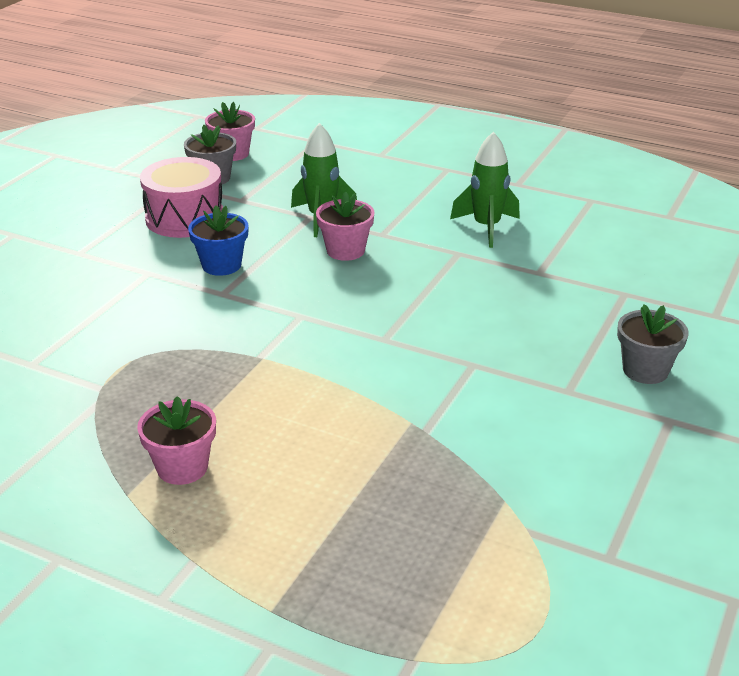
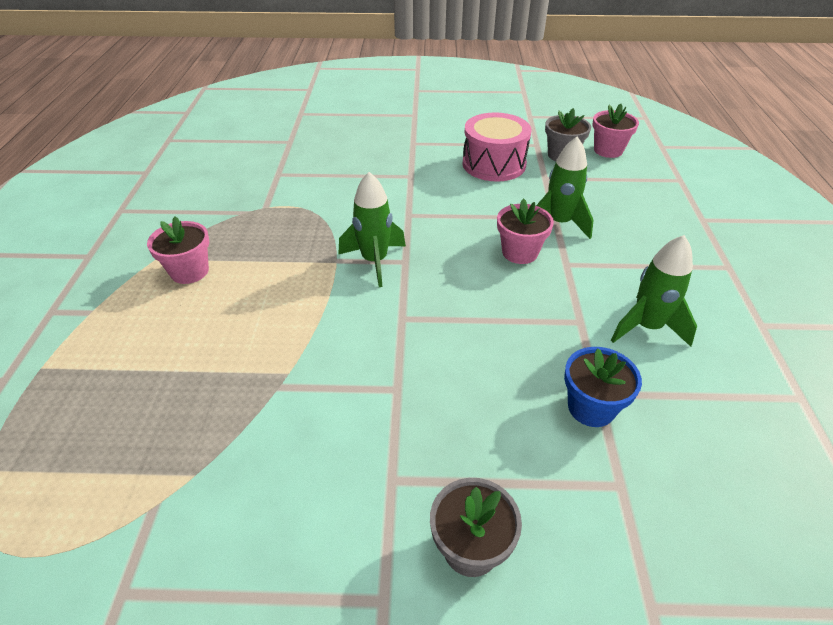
camera: 65 degrees right, 10 degrees up
(221, 265) = (445, 201): blue flower pot -> blue flower pot (591, 407)
(284, 333) = (374, 261): none -> green rocket

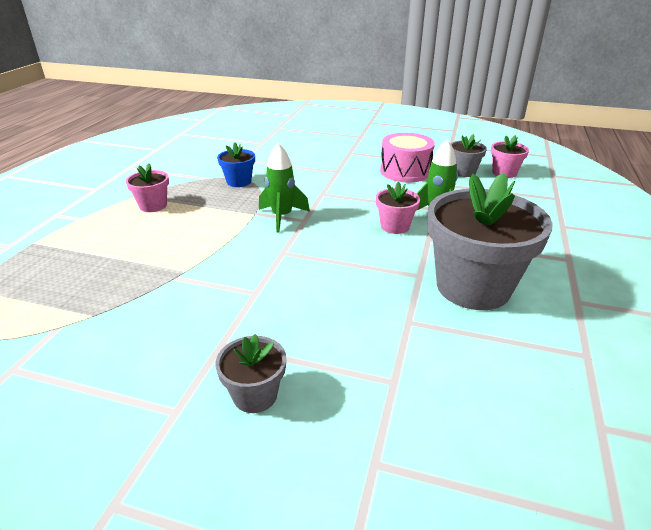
camera: 15 degrees right, 10 degrees down
(591, 407) = (397, 329): blue flower pot -> blue flower pot (239, 181)
(646, 327) = (473, 287): green rocket -> grey flower pot

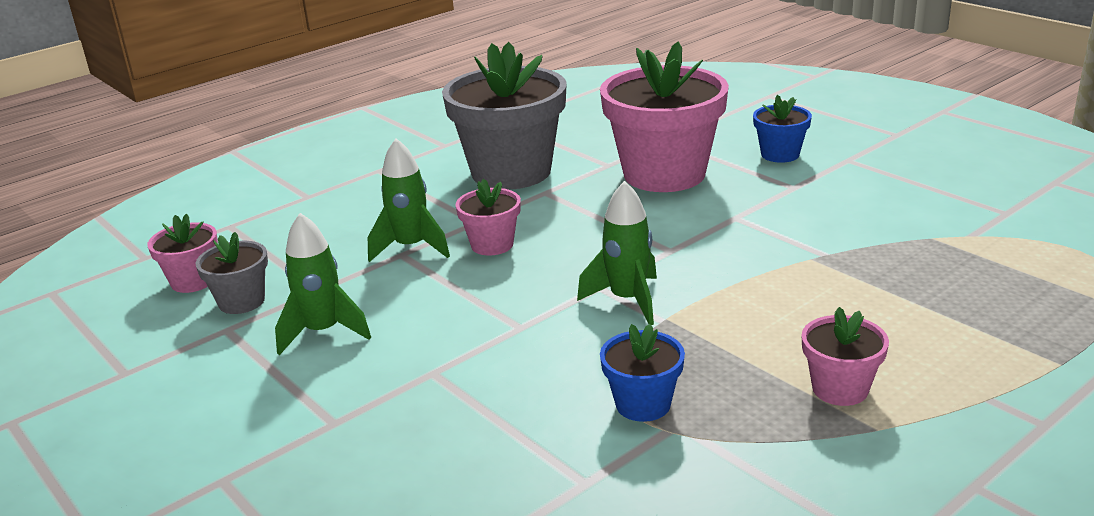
camera: 145 degrees left, 5 degrees down
(255, 395) = (780, 154): grey flower pot -> blue flower pot
(348, 324) = (664, 174): none -> pink flower pot
(405, 171) = (323, 332): pink drum -> green rocket

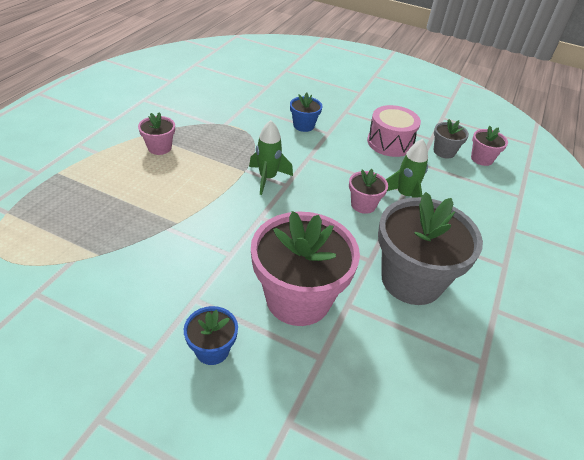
camera: 150 degrees right, 15 degrees up
(323, 332) = (390, 142): green rocket -> pink drum
(643, 404) = (237, 131): blue flower pot -> blue flower pot (303, 125)

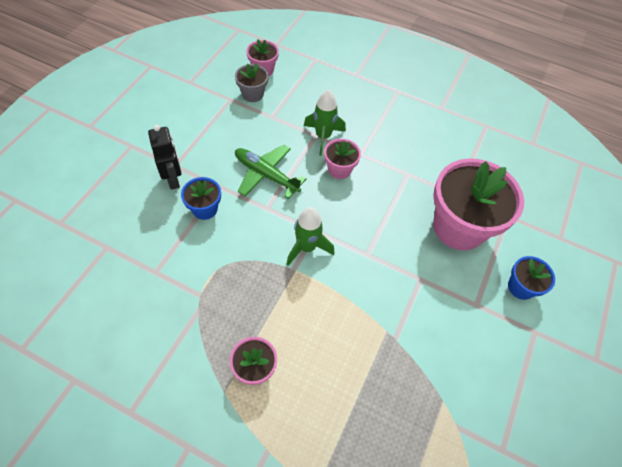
camera: 90 degrees left, 15 degrees up
(331, 111) = (173, 179): none -> black robot
(345, 157) = (266, 175): none -> green plane
(390, 142) = (238, 134): pink drum -> none
(411, 280) = (424, 150): grey flower pot -> none

